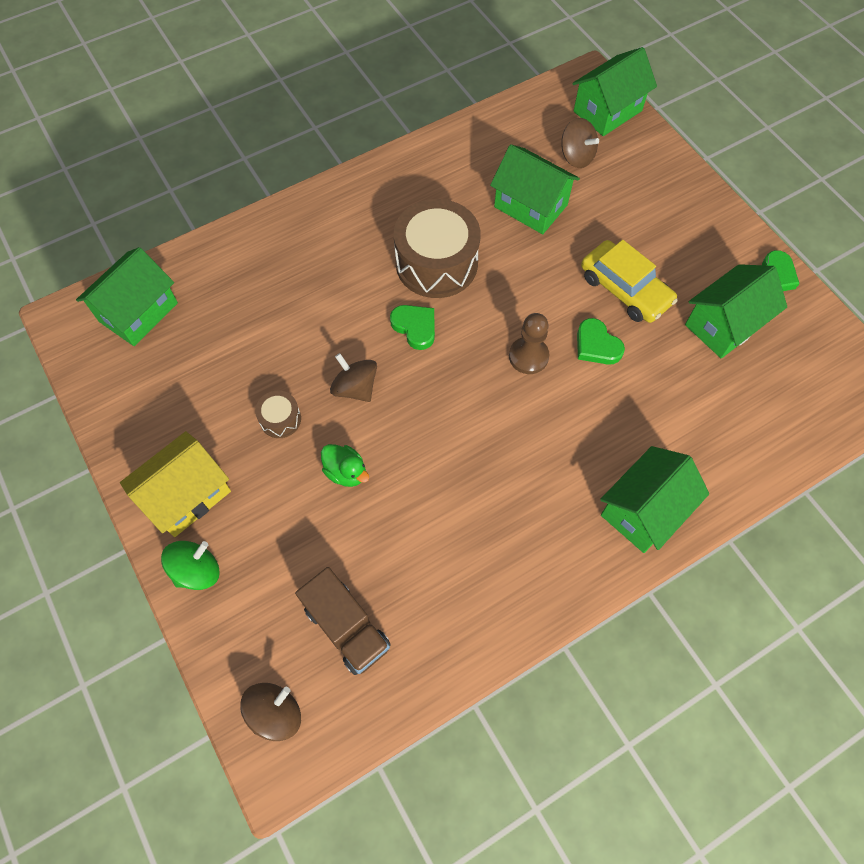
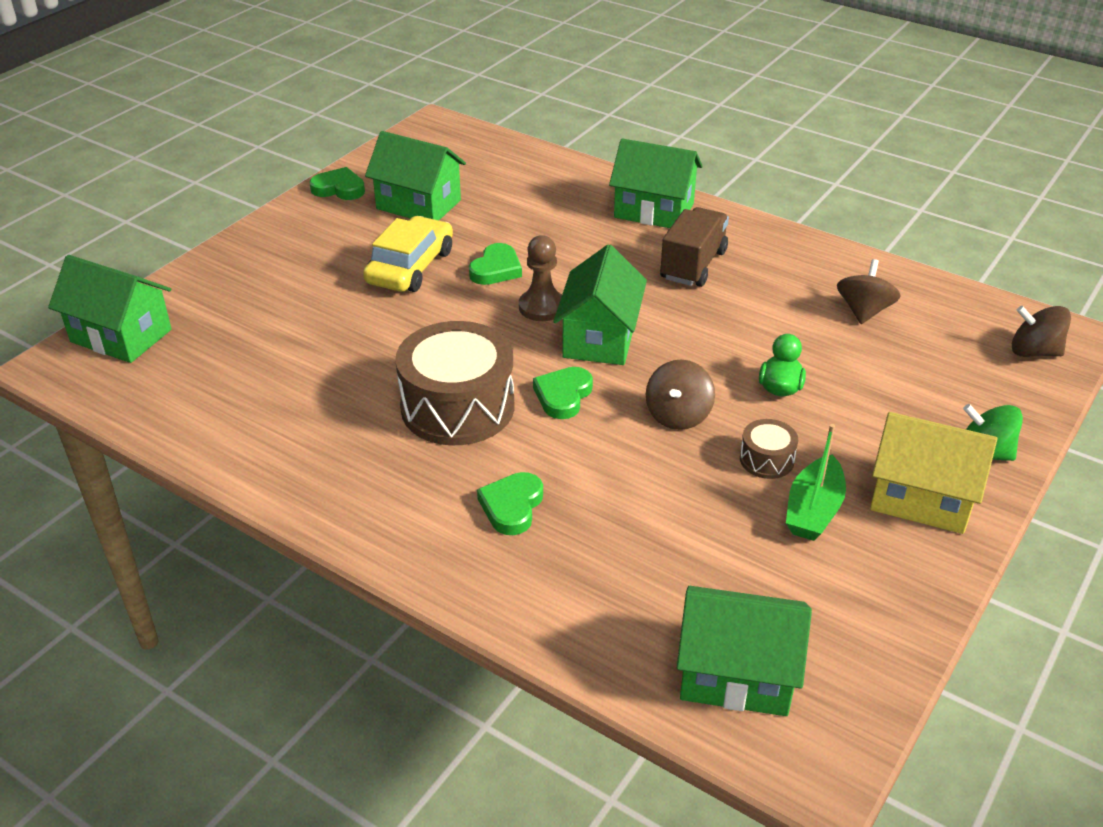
camera: 115 degrees left, 25 degrees down
(220, 420) = (813, 510): none -> green boat
(327, 259) = (512, 506): none -> green heart
(347, 627) = (921, 336): brown truck -> brown truck (693, 265)
(530, 206) = (321, 357): green house -> green house (599, 338)
(576, 157) = (217, 342): brown spinning top -> brown spinning top (864, 311)

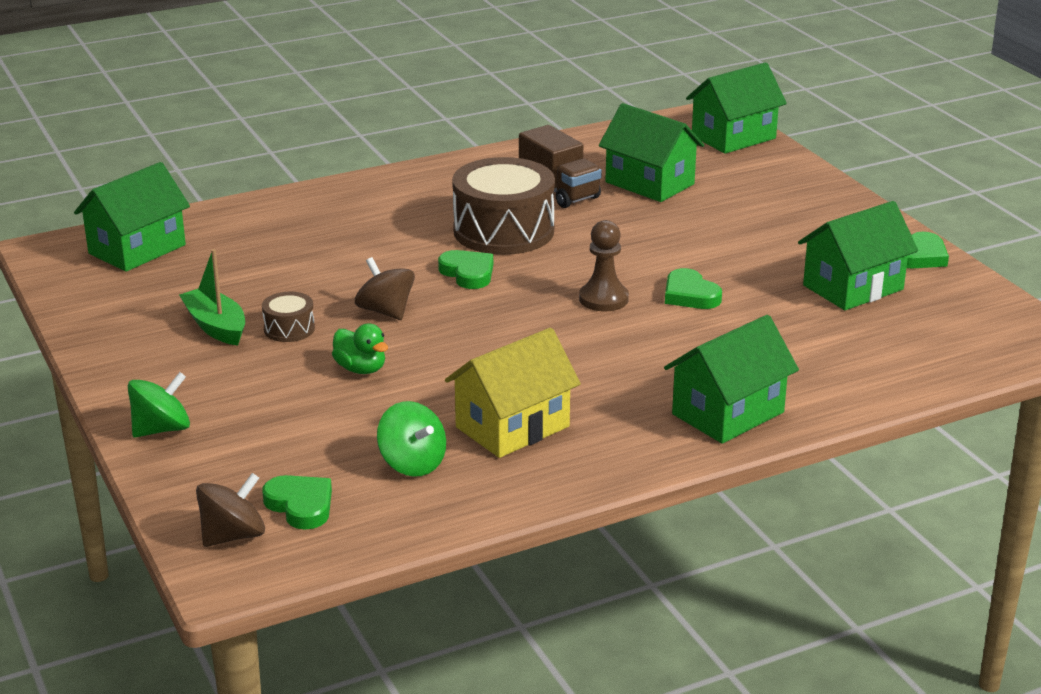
camera: 120 degrees right, 10 degrees down
(410, 267) = (732, 258): yellow car -> none
(512, 506) = (372, 223): green heart -> green heart (300, 505)
(599, 338) = (527, 311): green house -> green house (649, 183)
(693, 265) = (596, 397): brown truck -> brown truck (559, 191)
(864, 311) = (412, 463): brown spinning top -> green spinning top
(921, 498) = (162, 376): yellow house -> yellow house (512, 427)

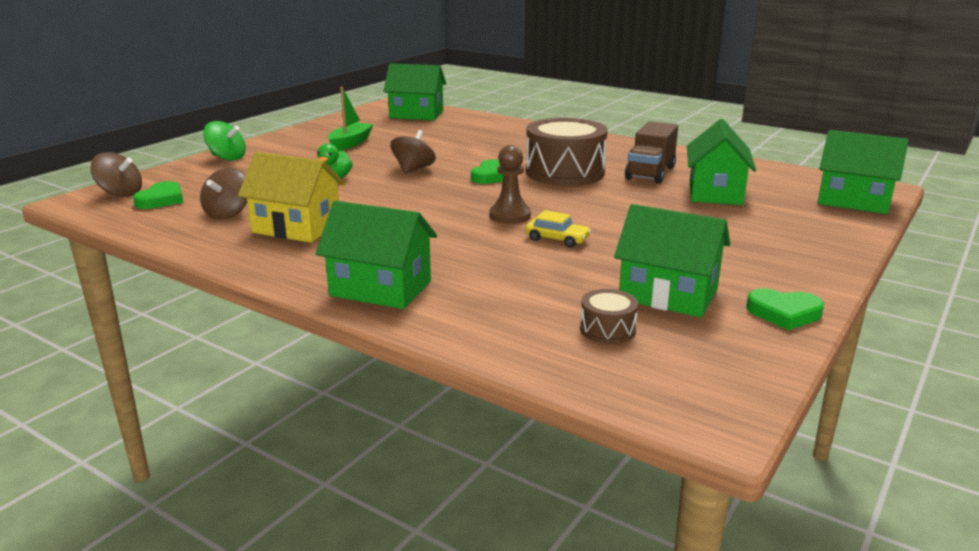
camera: 60 degrees right, 5 degrees down
(289, 329) = (365, 156): brown drum -> brown drum (607, 329)
(412, 463) = (228, 213): green spinning top -> brown spinning top
(690, 295) = (557, 239): green heart -> yellow car

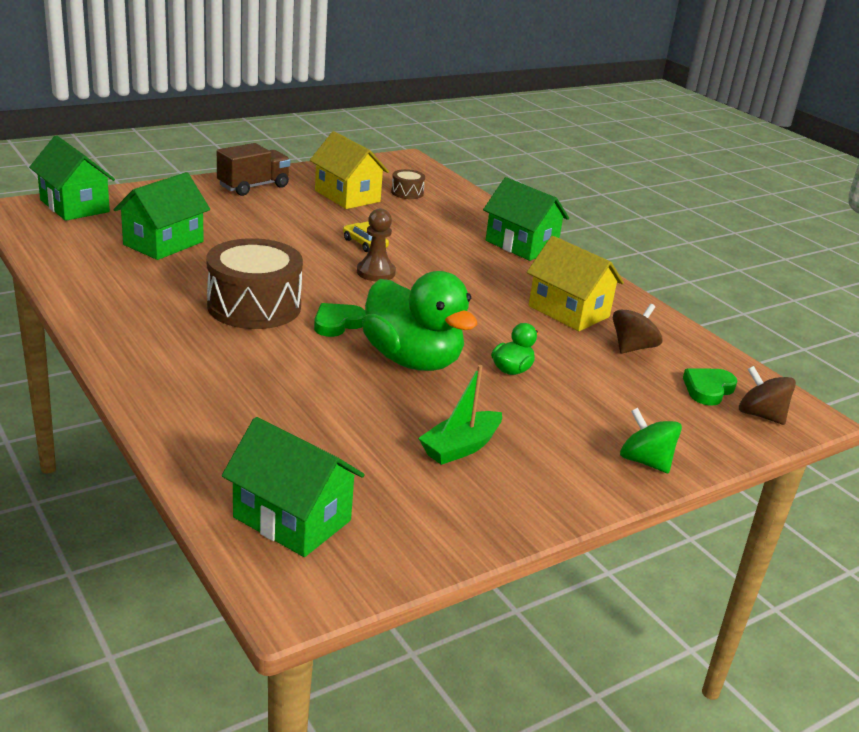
camera: 160 degrees left, 5 degrees up
(413, 169) = (413, 360): brown spinning top -> green duck
(650, 173) = (172, 279): brown truck -> brown truck (253, 186)
(668, 295) = (347, 196): green house -> yellow house
(784, 313) = (301, 174): green heart -> none

